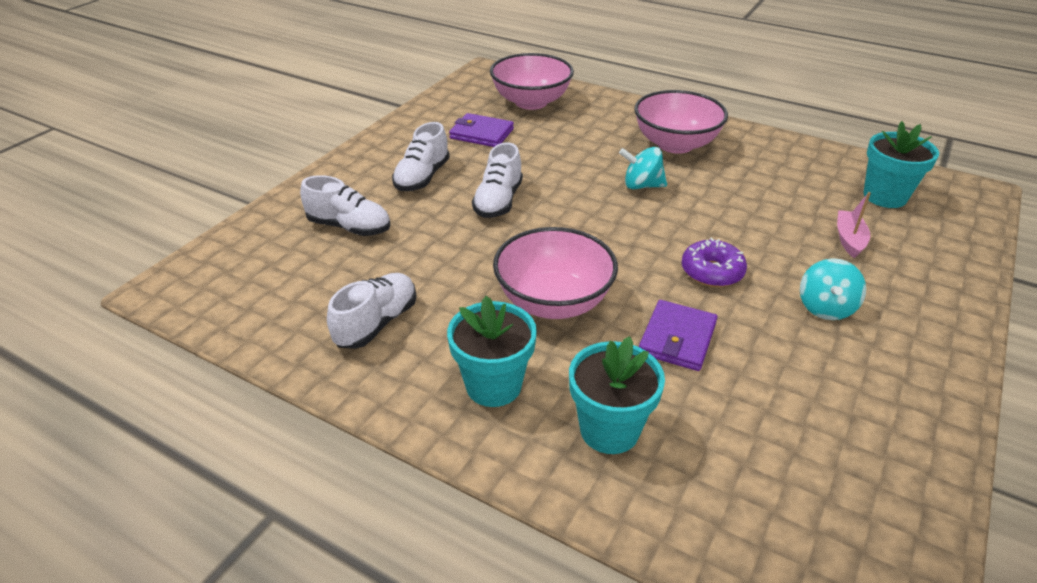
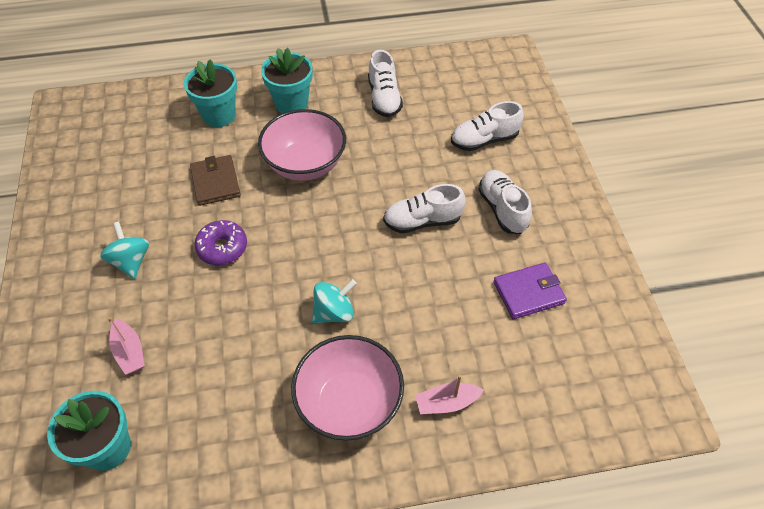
camera: 140 degrees right, 15 degrees up
(498, 201) = (422, 221): white shoe -> white shoe turned 75 degrees counterclockwise
(531, 102) = (549, 381): pink bowl -> none
(608, 120) = (446, 403): none -> pink boat
(677, 338) = (216, 182): purple wallet -> brown wallet

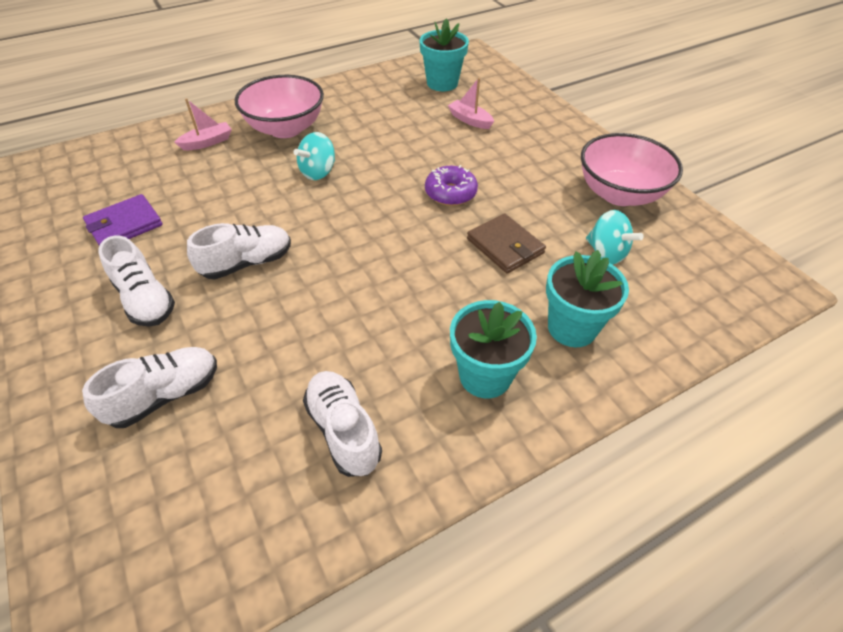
camera: 160 degrees right, 5 degrees down
(131, 261) = (524, 166): turquoise spinning top -> turquoise spinning top (606, 253)
(305, 164) = (414, 292): pink bowl -> pink bowl (619, 194)

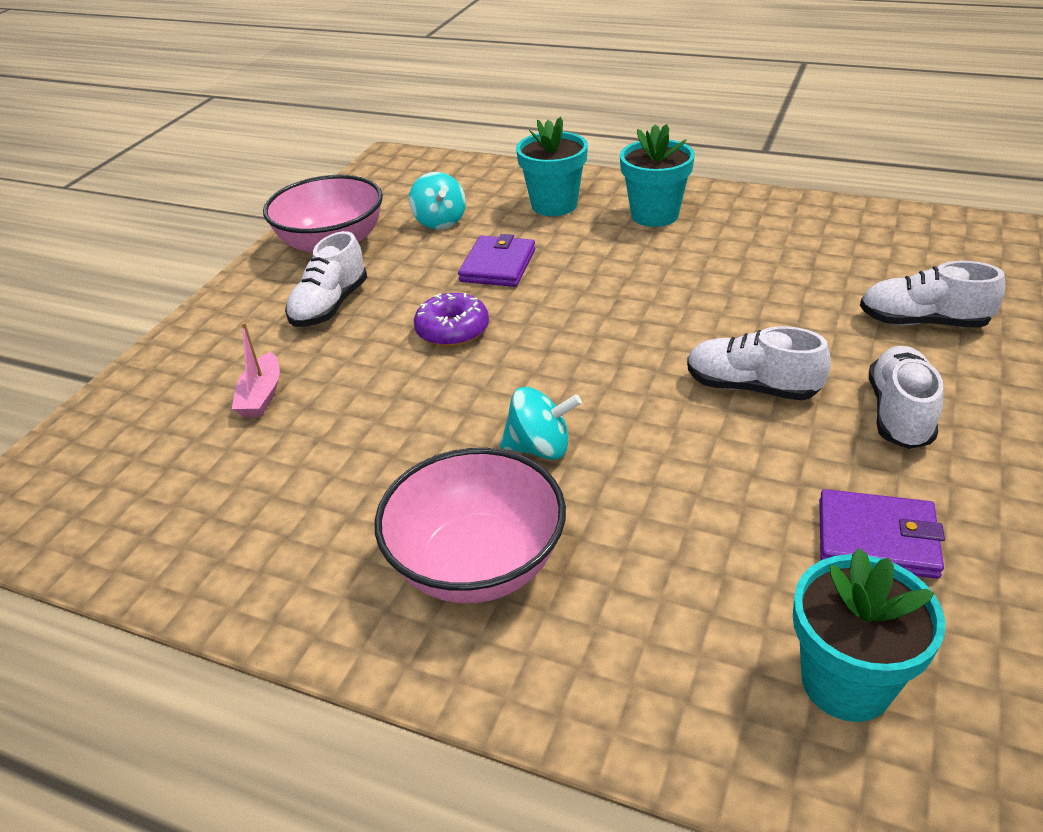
camera: 125 degrees left, 10 degrees down
(207, 142) = (625, 631): pink boat -> none
(343, 430) = (790, 239): white shoe -> white shoe (330, 306)
(442, 83) = (154, 481): turquoise flower pot -> turquoise flower pot (846, 682)
(505, 246) = (498, 265): brown wallet -> purple wallet
(606, 253) = (440, 222): turquoise spinning top -> turquoise spinning top turned 150 degrees clockwise

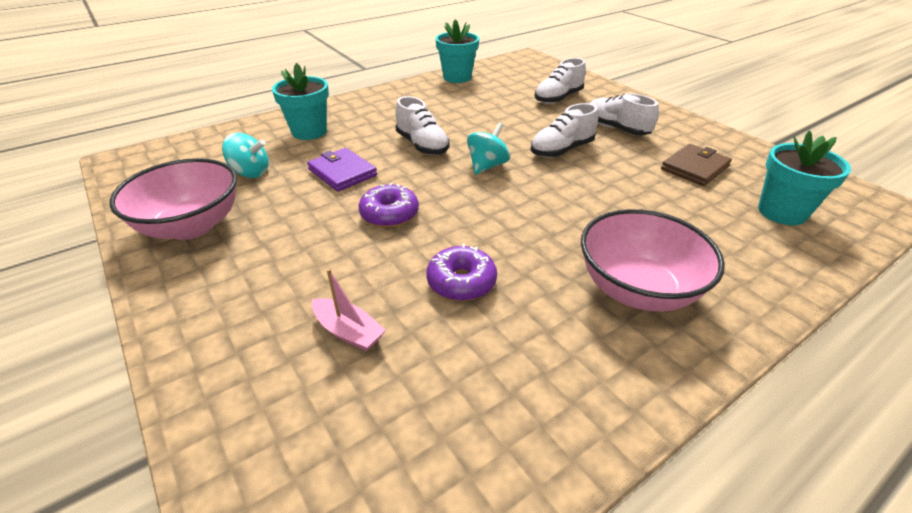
camera: 60 degrees left, 0 degrees up
(330, 306) = (276, 255): white shoe -> white shoe (422, 145)
(380, 427) = (461, 282): none -> purple donut
(540, 448) = (549, 227): turquoise spinning top -> turquoise spinning top (487, 166)
(654, 215) = (375, 112): turquoise flower pot -> turquoise flower pot (457, 77)
(876, 538) = (694, 168): purple wallet -> brown wallet

